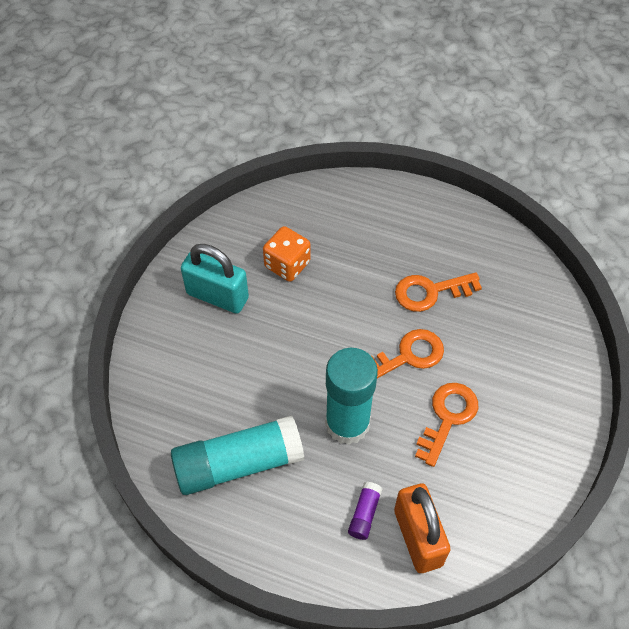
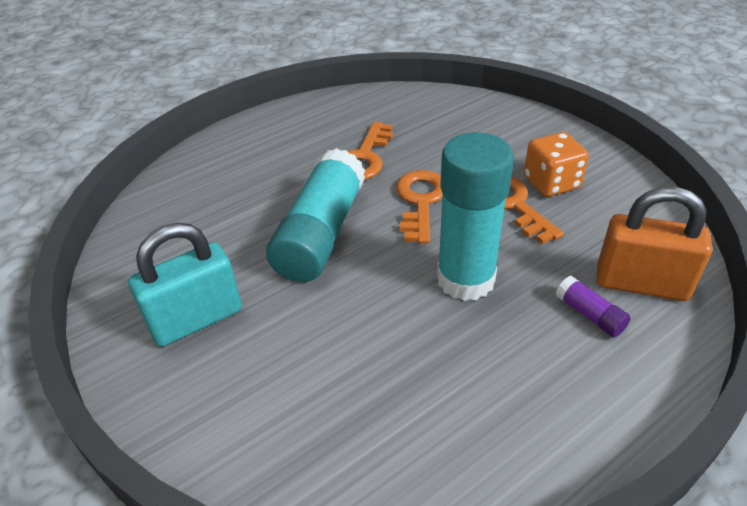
camera: 55 degrees left, 15 degrees down
(239, 463) = (448, 406): turquoise glue stick -> turquoise glue stick (321, 233)
(287, 264) = (224, 240): orange dice -> orange dice (551, 183)

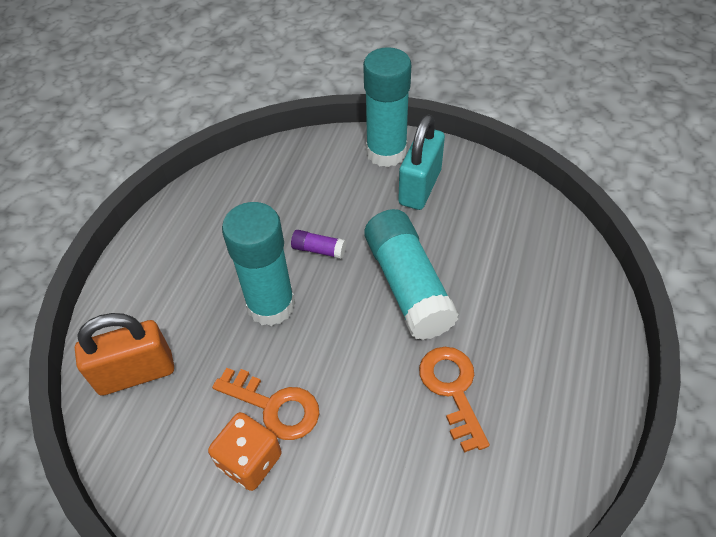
camera: 145 degrees right, 10 degrees up
(173, 391) = (386, 152): none -> turquoise glue stick
(420, 201) = (357, 363): orange key -> none
(589, 314) = (169, 323): purple glue stick -> purple glue stick (319, 250)

